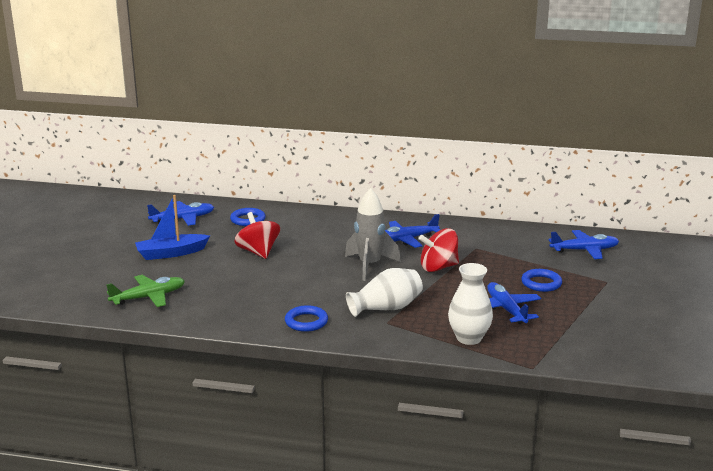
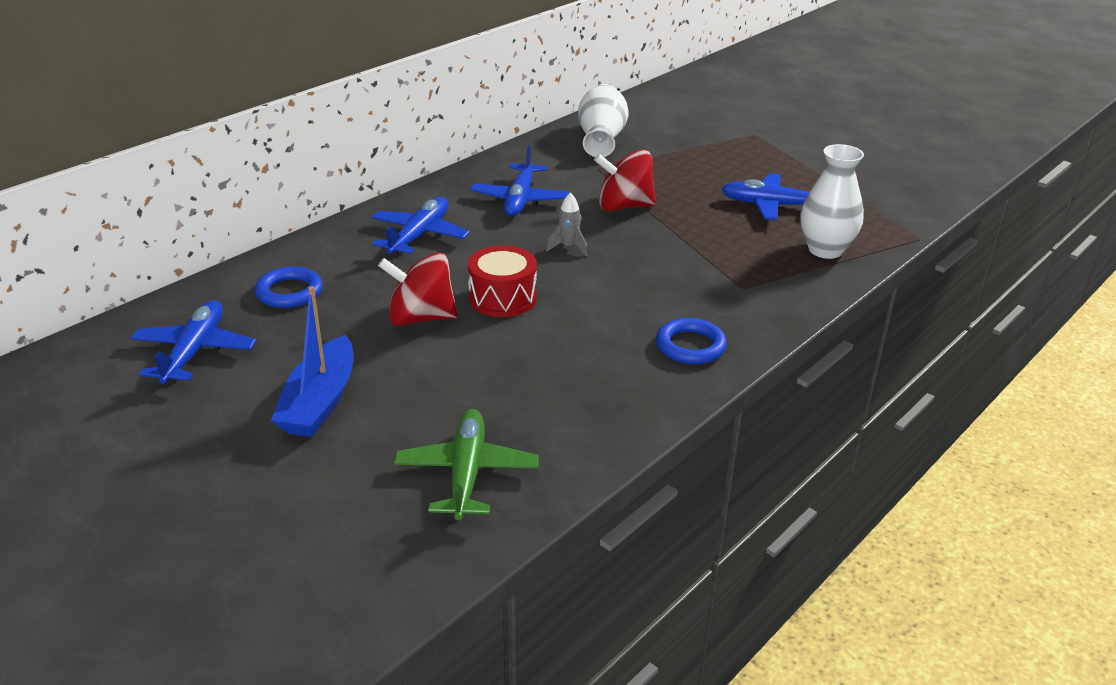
camera: 60 degrees left, 10 degrees up
(297, 264) = (502, 298): none -> red drum
(370, 266) = (568, 247): grey rocket -> grey rocket, size x0.46
(386, 308) = (703, 275): white vase -> white vase (601, 139)
(438, 267) = (624, 206): red spinning top -> red spinning top turned 75 degrees clockwise
(541, 283) = (726, 166): blue ring -> none
(584, 250) = (670, 118): blue plane -> blue plane (419, 235)

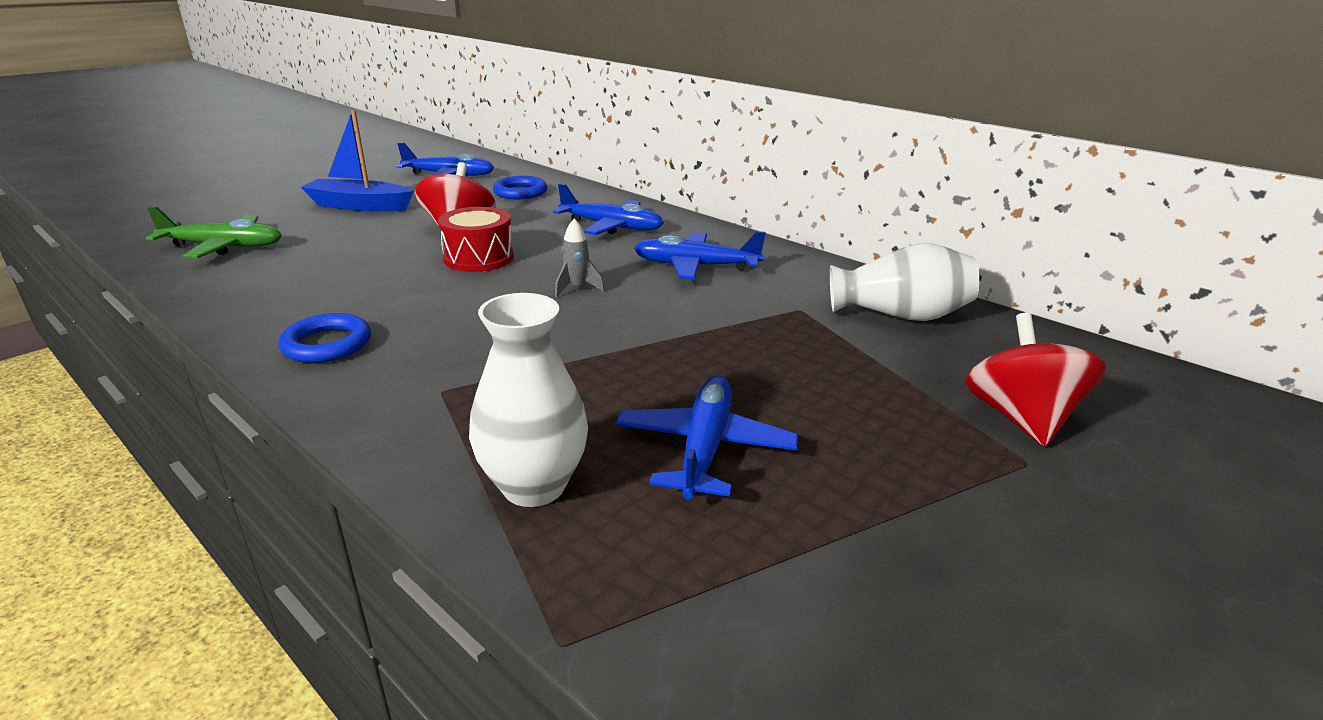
camera: 90 degrees right, 5 degrees down
(624, 206) = (685, 322): red spinning top -> red spinning top (1020, 418)

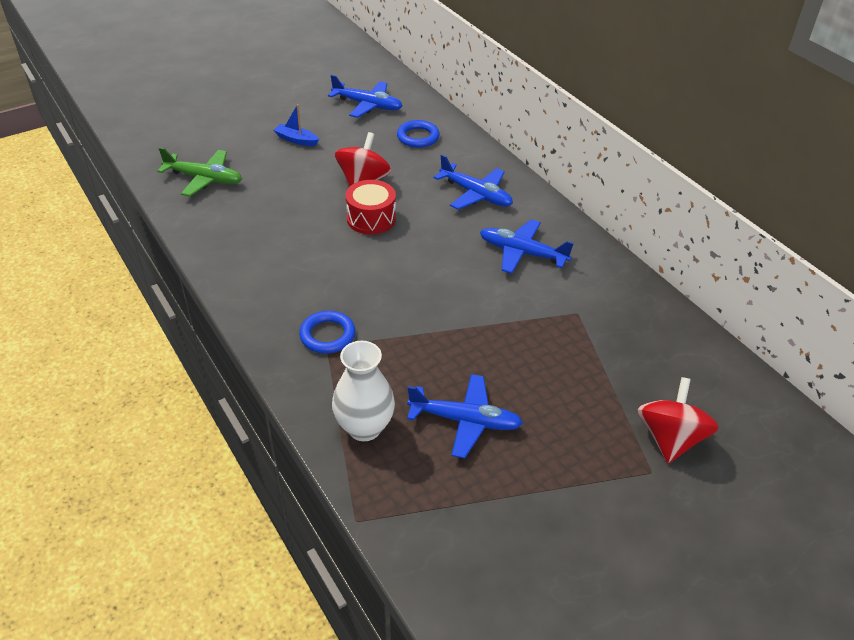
camera: 15 degrees right, 15 degrees up
(327, 344) = (266, 293): blue ring -> blue ring (327, 335)
(359, 206) = (296, 140): blue boat -> blue boat, size x0.58
(577, 288) = (431, 263): grey rocket -> none
(704, 448) = (465, 421): blue plane -> blue plane turned 75 degrees clockwise
(900, 315) = (646, 332): white vase -> none

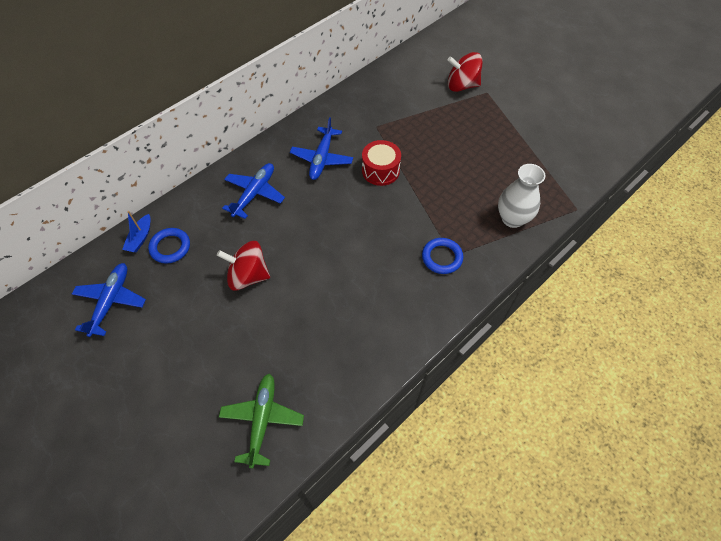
camera: 100 degrees left, 15 degrees up
(296, 140) = (182, 351): blue boat -> blue boat (140, 238)
(371, 218) = (300, 259): red drum -> red drum (380, 170)
(465, 421) = (486, 171): blue plane -> none

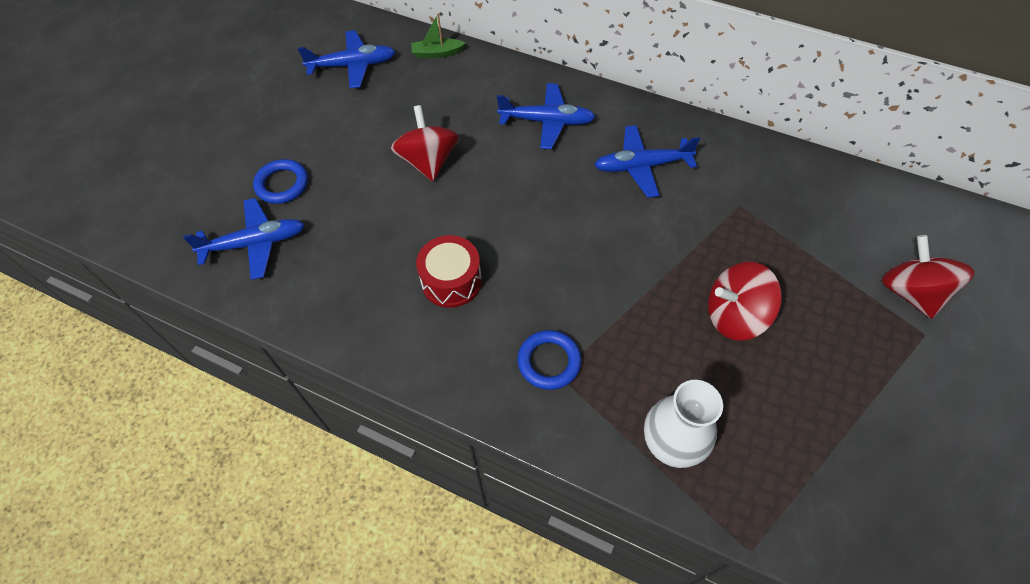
camera: 70 degrees right, 0 degrees up
(140, 238) = (437, 53): blue boat -> green boat
(170, 247) = (436, 81): blue ring -> blue ring (282, 184)
(262, 420) = (254, 243): green plane -> blue plane
(380, 170) = (661, 238): red drum -> red drum (451, 281)
(446, 159) = (734, 315): none -> red spinning top

